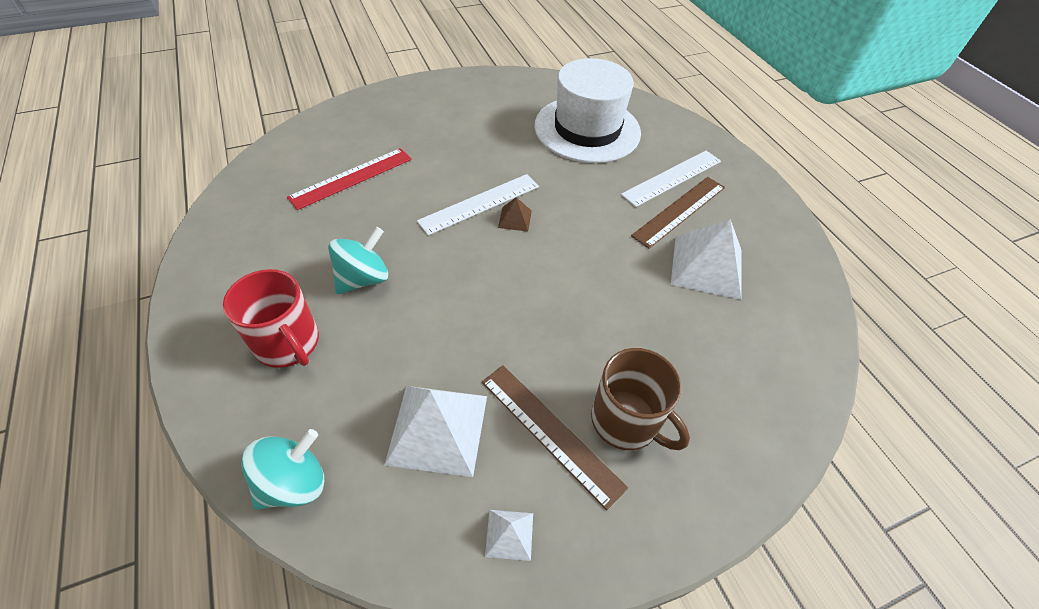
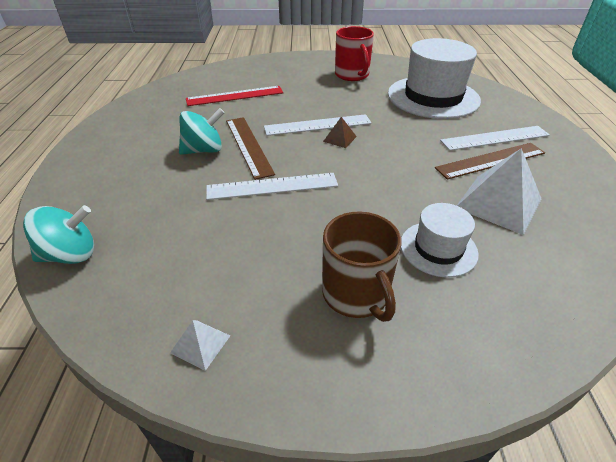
camera: 25 degrees right, 10 degrees down
(288, 343) = (128, 174): red mug -> red mug (352, 75)
(438, 429) = (193, 252): white pyramid -> none
(475, 310) = (272, 186): none -> white ruler
(550, 432) = (282, 282): brown ruler -> brown ruler (248, 146)
(676, 340) = (438, 248): none -> white hat

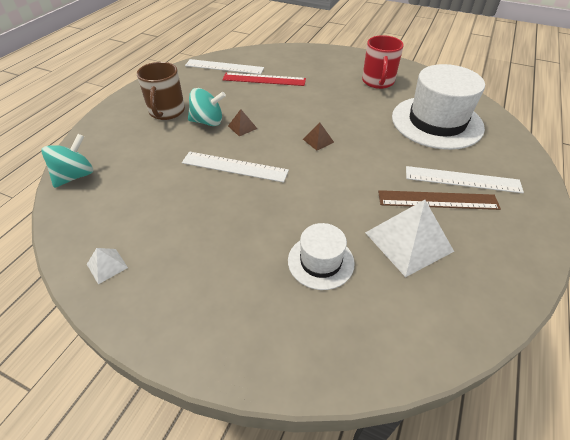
camera: 25 degrees right, 5 degrees up
(71, 254) = (75, 176): turquoise spinning top -> turquoise spinning top turned 60 degrees counterclockwise
(248, 146) = (242, 127): brown ruler -> brown pyramid
(317, 125) = (310, 123): white ruler -> white ruler (224, 67)
(356, 294) = (229, 272): brown mug -> brown mug (166, 111)

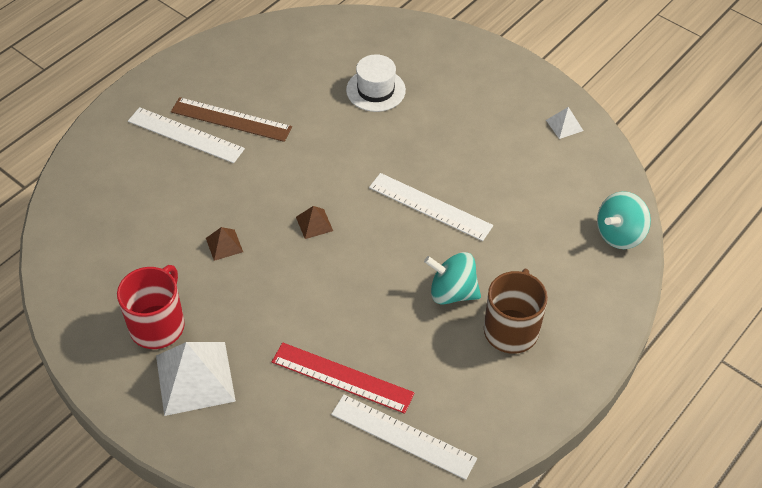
camera: 165 degrees left, 5 degrees up
(242, 127) = (405, 270): brown pyramid -> brown pyramid (224, 245)
(408, 241) = (289, 89): white pyramid -> white pyramid (195, 378)
(436, 122) = (141, 220): white hat -> none

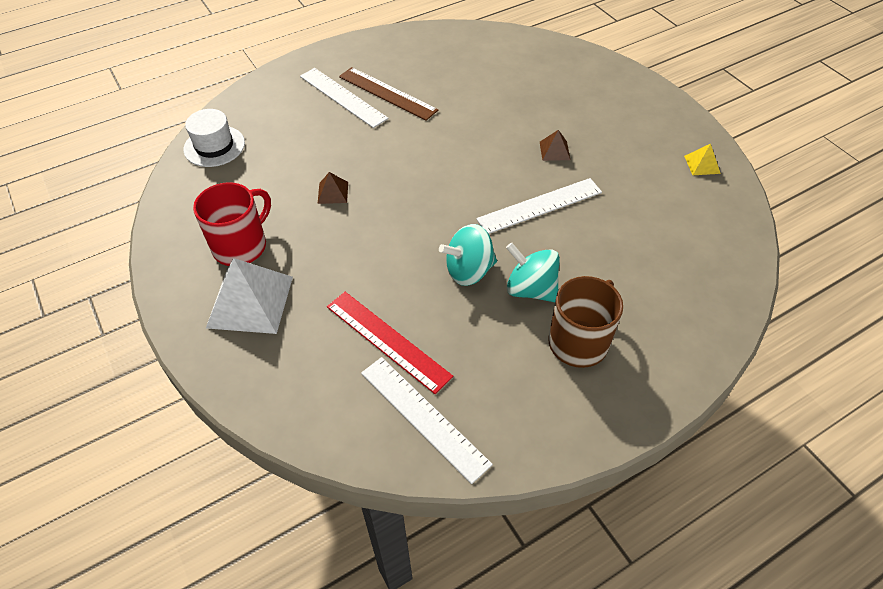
camera: 20 degrees right, 0 degrees up
(314, 223) = (422, 194): brown pyramid -> brown pyramid (554, 150)
(375, 90) = (527, 97): white hat -> white hat (214, 146)
(430, 206) = (539, 205): white ruler -> white ruler turned 75 degrees counterclockwise
(564, 125) = (702, 164): white pyramid -> yellow pyramid
(619, 234) = (728, 278): turquoise spinning top -> turquoise spinning top (469, 271)

